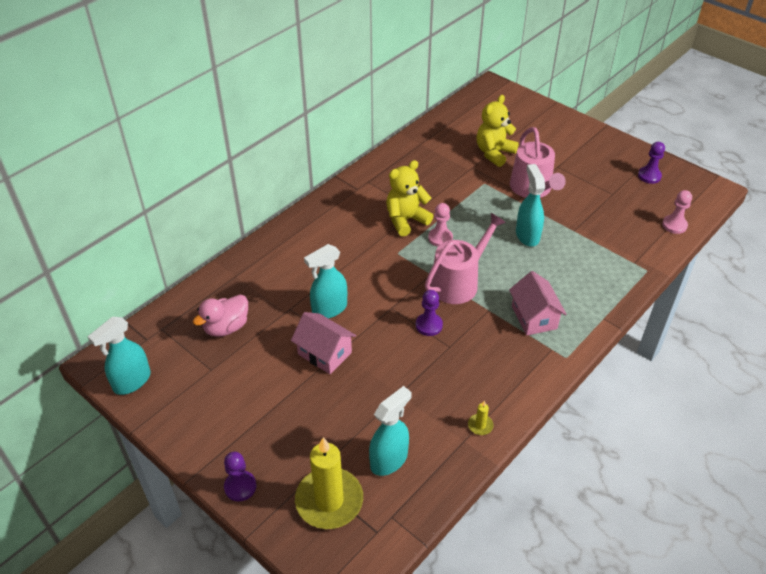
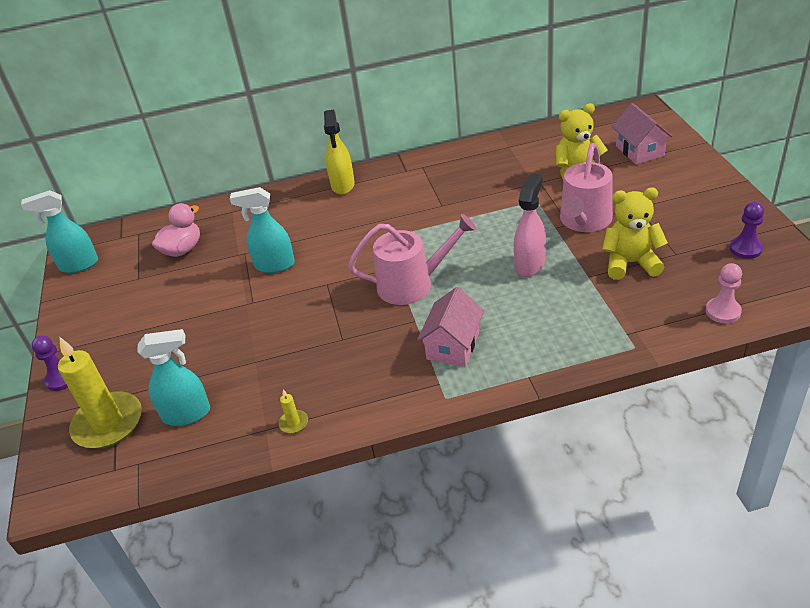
camera: 40 degrees right, 5 degrees down
(226, 327) = (182, 249): pink duck -> pink duck turned 135 degrees clockwise
(315, 219) = (343, 185): none -> yellow spray bottle
(324, 353) = (232, 300): pink house -> pink house (639, 151)
(406, 220) = (421, 211): yellow teddy bear -> yellow teddy bear (630, 263)
(429, 325) = (343, 312): purple pawn -> none
(440, 238) = (437, 238): pink pawn -> none
(527, 235) = (530, 264): turquoise spray bottle -> pink spray bottle

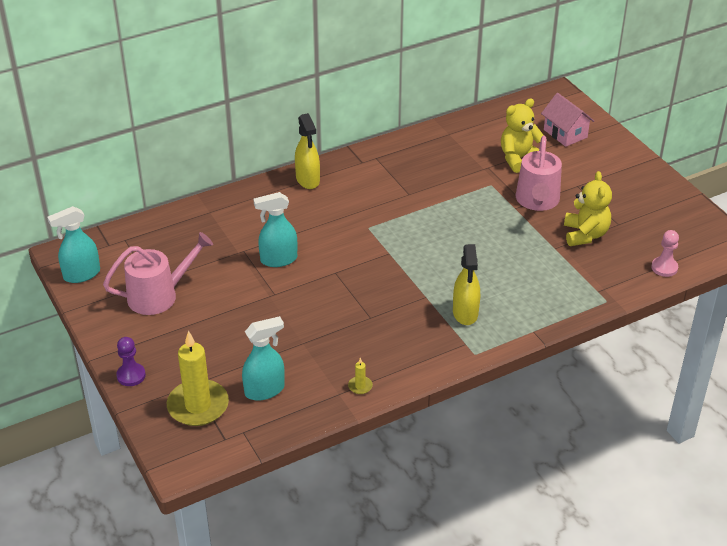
camera: 20 degrees left, 0 degrees up
(182, 249) = (180, 252): pink duck -> none
(412, 284) = (411, 266): pink watering can -> pink watering can (159, 295)
(453, 345) = (465, 313): pink house -> yellow spray bottle
(530, 264) = (504, 241): pink spray bottle -> none
(630, 263) = (585, 234): yellow teddy bear -> yellow teddy bear turned 105 degrees clockwise
(745, 249) = (670, 216): purple pawn -> none

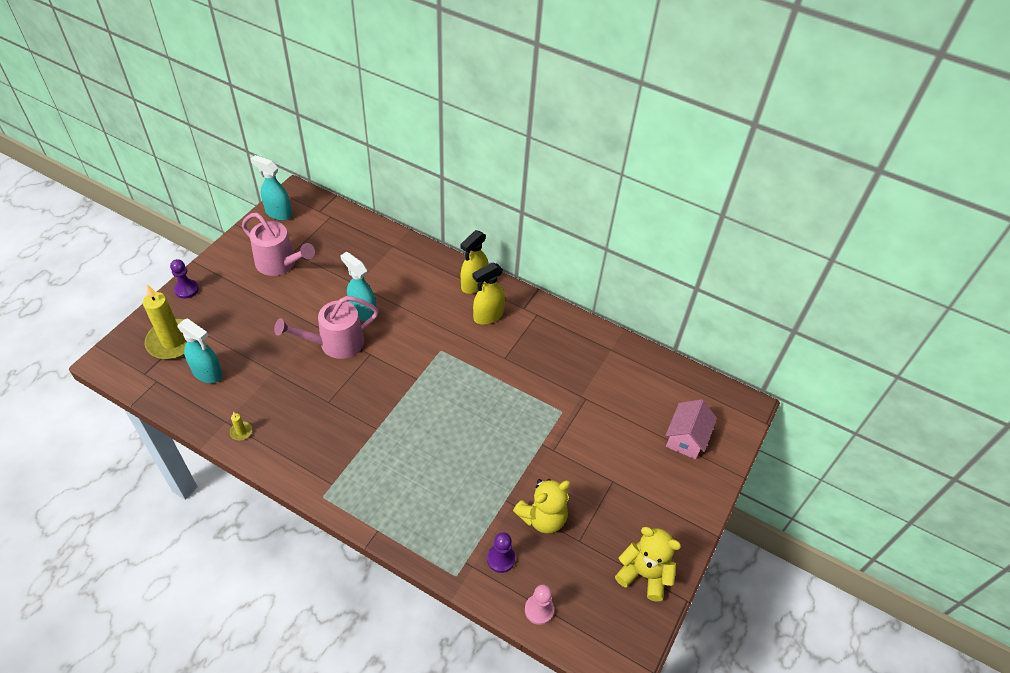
camera: 55 degrees right, 10 degrees up
(465, 313) = (371, 467): yellow spray bottle -> yellow spray bottle (488, 316)
(519, 159) = (616, 417): yellow teddy bear -> yellow teddy bear (644, 574)
(537, 201) = (564, 457): pink watering can -> pink watering can (335, 343)
(607, 271) = (501, 559): none -> purple pawn

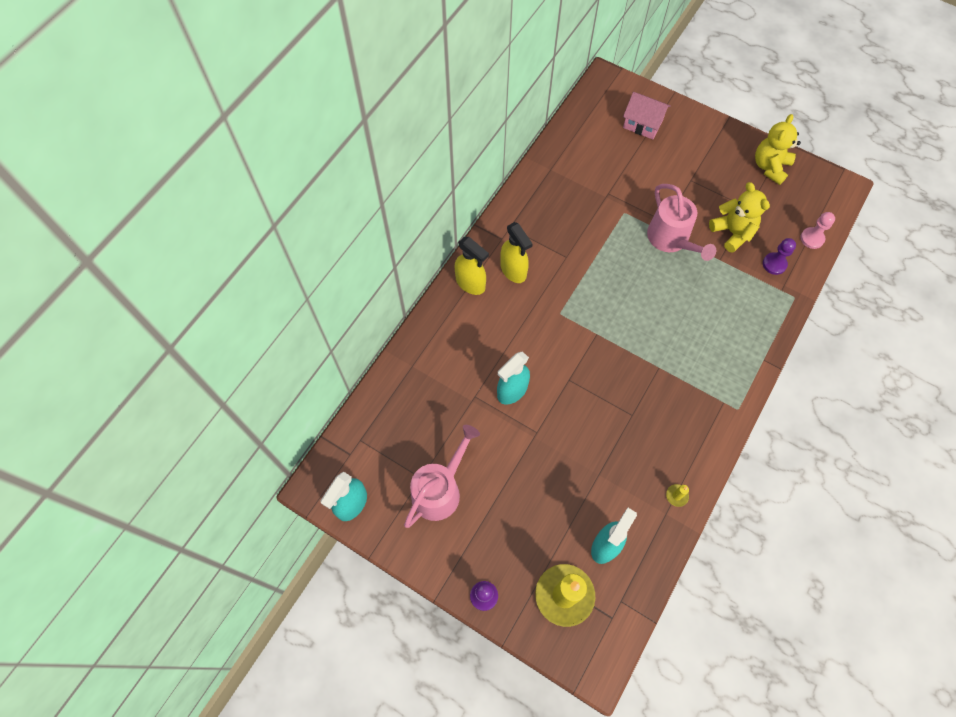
camera: 85 degrees left, 15 degrees up
(335, 343) = (557, 415): pink watering can -> pink watering can (671, 239)

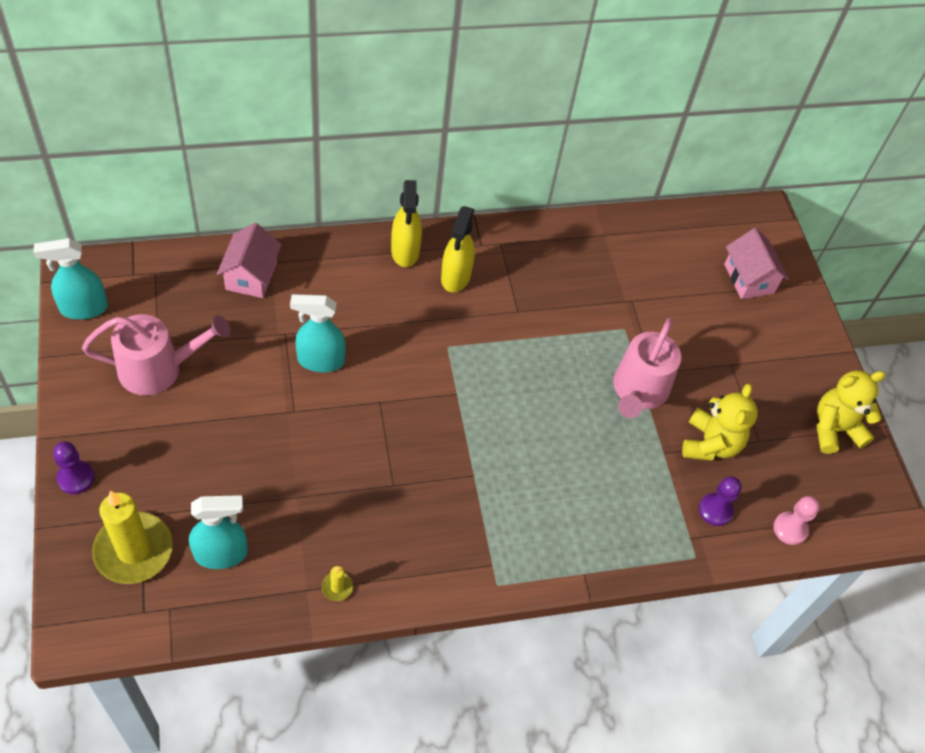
camera: 40 degrees right, 10 degrees down
(413, 384) = (251, 276): none -> pink house

